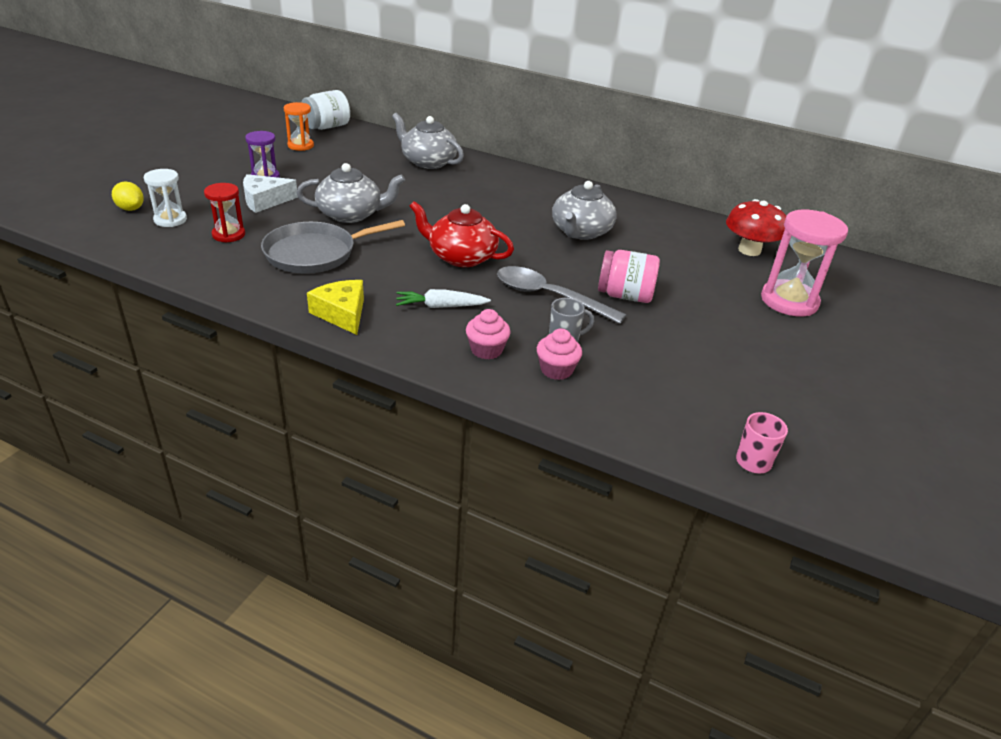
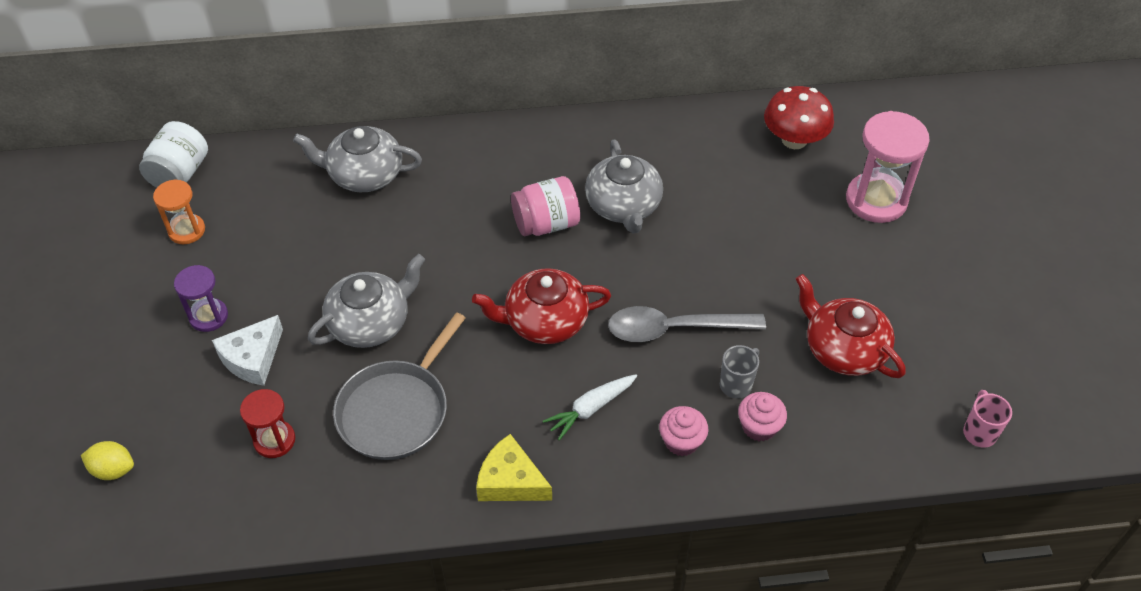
camera: 30 degrees left, 15 degrees up
(170, 220) = (182, 458): white hourglass -> none
(625, 295) = (737, 283): pink jar -> pink jar (546, 224)
(675, 361) = (843, 349): none -> red teapot

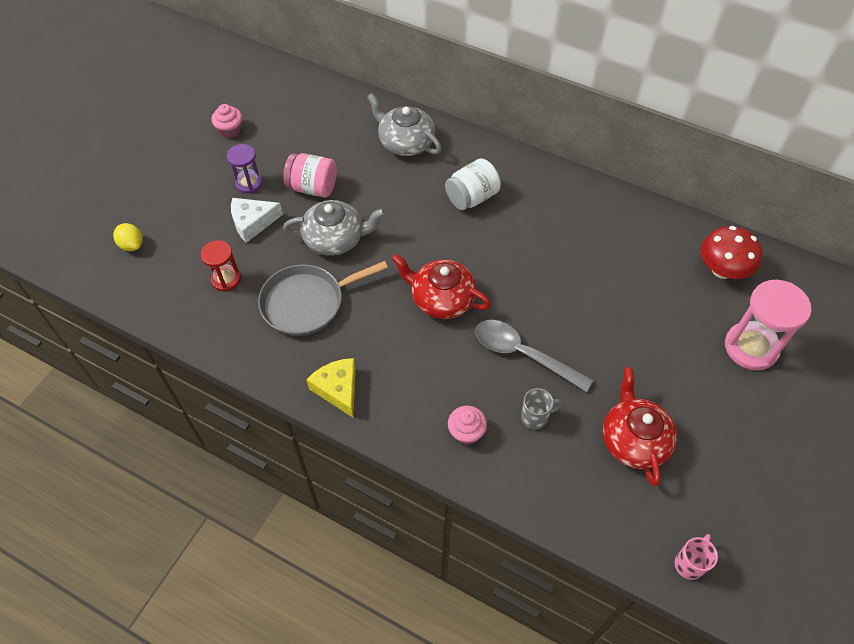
camera: 35 degrees right, 5 degrees up
(180, 173) = (300, 87): white jar -> white jar (472, 197)
(187, 230) = (277, 124): orange hourglass -> none
(546, 224) = (494, 235): pink jar -> pink jar (313, 187)
(591, 409) = (424, 374): white carrot -> none
(623, 206) = (557, 251): grey teapot -> none
(759, 427) = (527, 456): pink cupcake -> pink cupcake (230, 130)

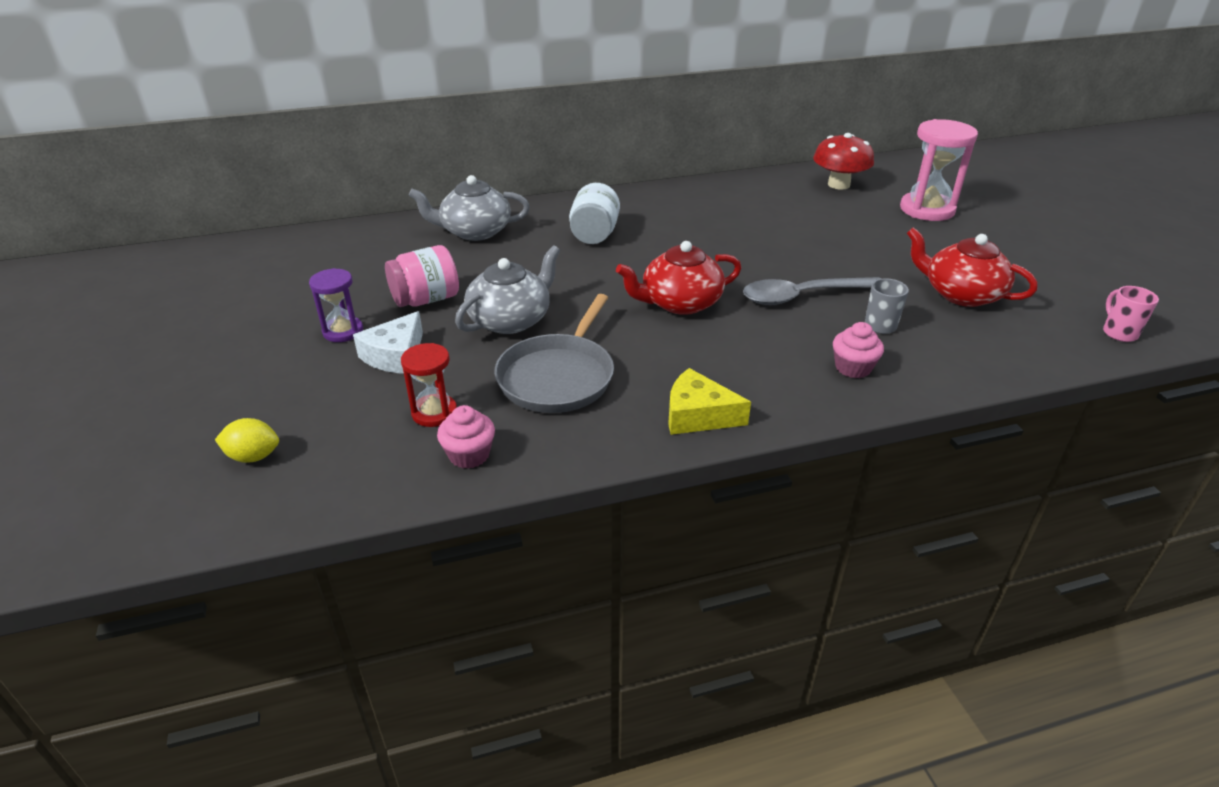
camera: 45 degrees left, 20 degrees down
(230, 130) = (254, 306): pink cupcake -> pink cupcake (469, 455)

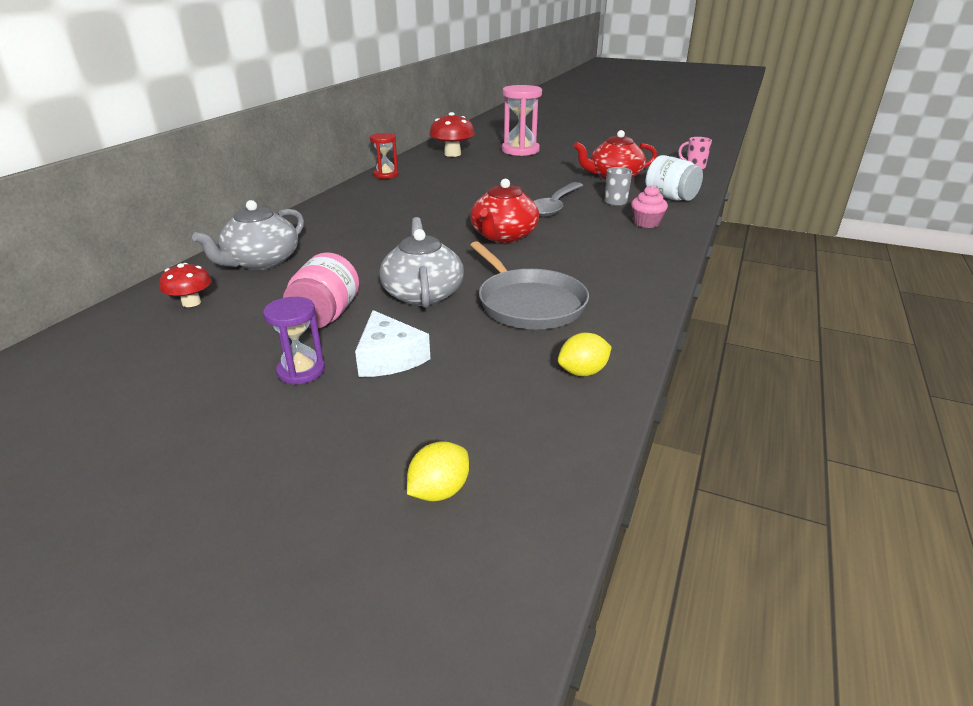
camera: 50 degrees left, 5 degrees down
(385, 244) = (191, 302): none -> red mushroom
(434, 413) = (504, 368): red hourglass -> red hourglass (386, 175)
(469, 455) = (582, 372): pink cupcake -> yellow lemon
(594, 235) = (364, 227): white jar -> white jar (670, 197)
(698, 415) = (638, 277): yellow cheese -> none

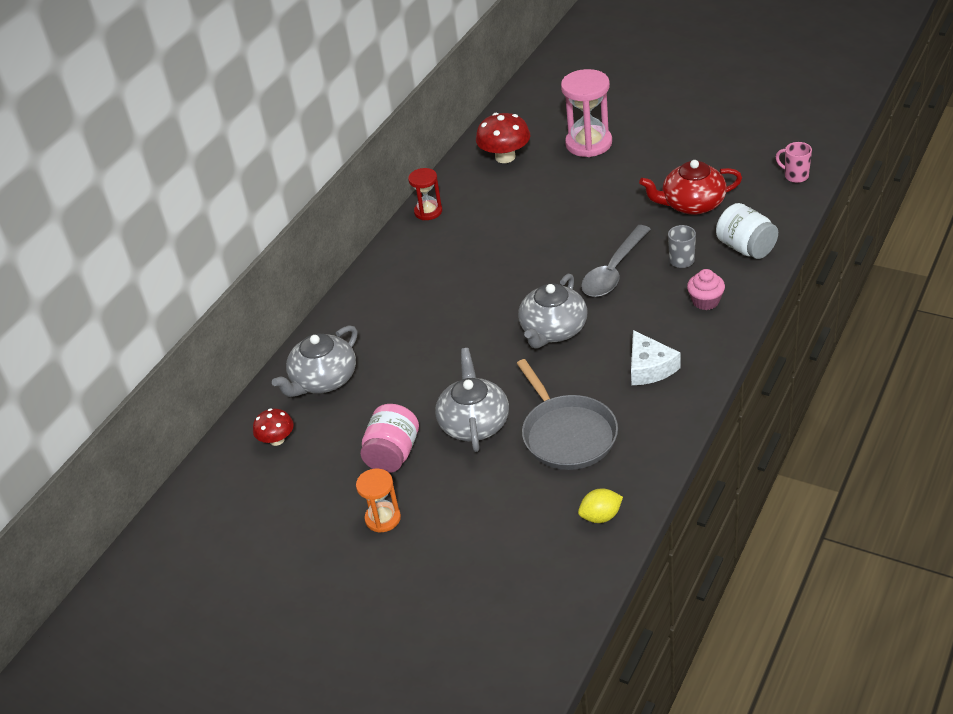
camera: 10 degrees right, 10 degrees up
(301, 371) = (383, 518): purple hourglass -> orange hourglass
(389, 357) = (449, 503): white cheese -> white cheese (649, 367)
(439, 491) = (488, 623): yellow lemon -> none
(503, 236) = (553, 330): red teapot -> grey teapot

